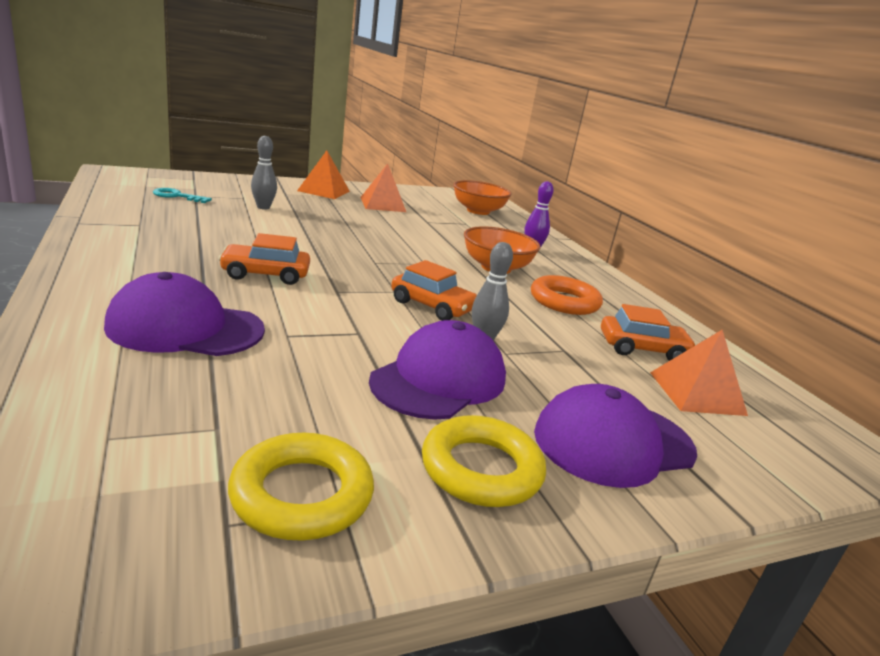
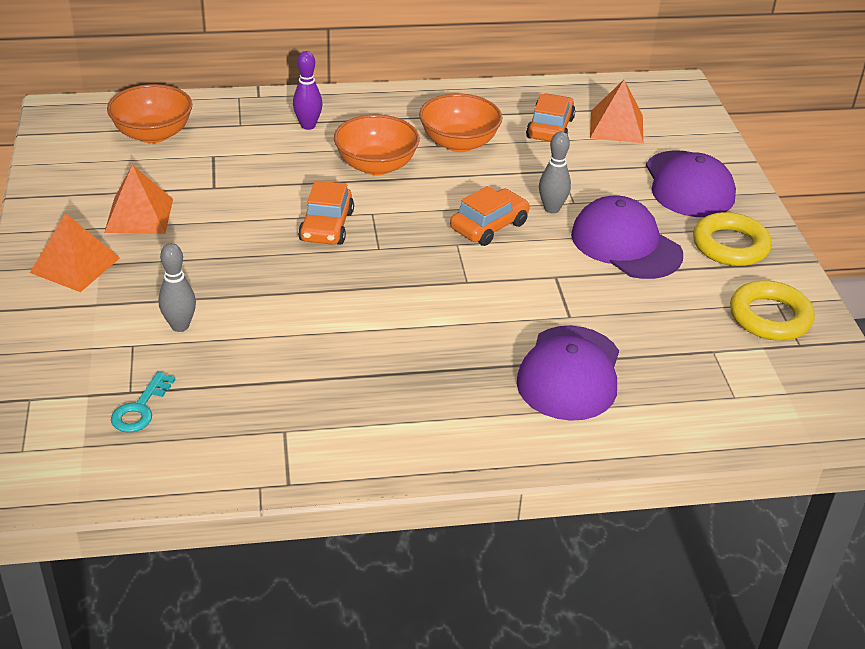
camera: 75 degrees left, 15 degrees up
(265, 274) = (433, 327): orange car -> orange car (326, 226)
(564, 301) = (459, 143): orange ring -> orange bowl

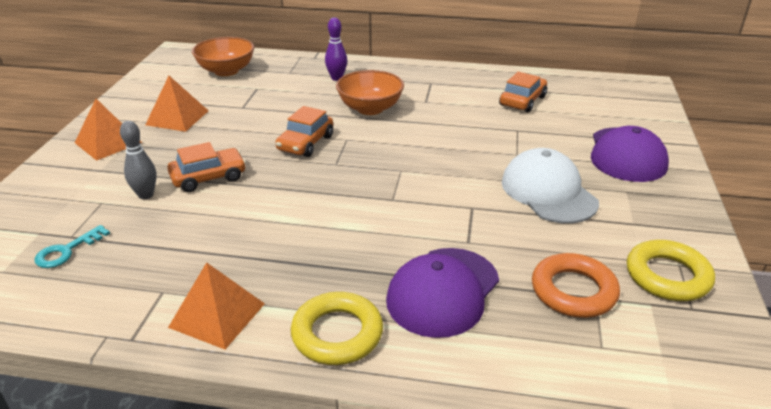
camera: 20 degrees right, 5 degrees down
(459, 143) = (443, 102): orange bowl -> none
(489, 226) = (435, 161): orange car -> orange car (208, 177)
(552, 209) = (495, 156): grey bowling pin -> none
(616, 126) = (579, 106): orange pyramid -> orange pyramid (217, 315)
(625, 244) = (548, 192): purple cap -> white cap
(691, 348) = (573, 291): none -> orange ring
(730, 245) = (648, 207): yellow ring -> yellow ring (337, 334)

